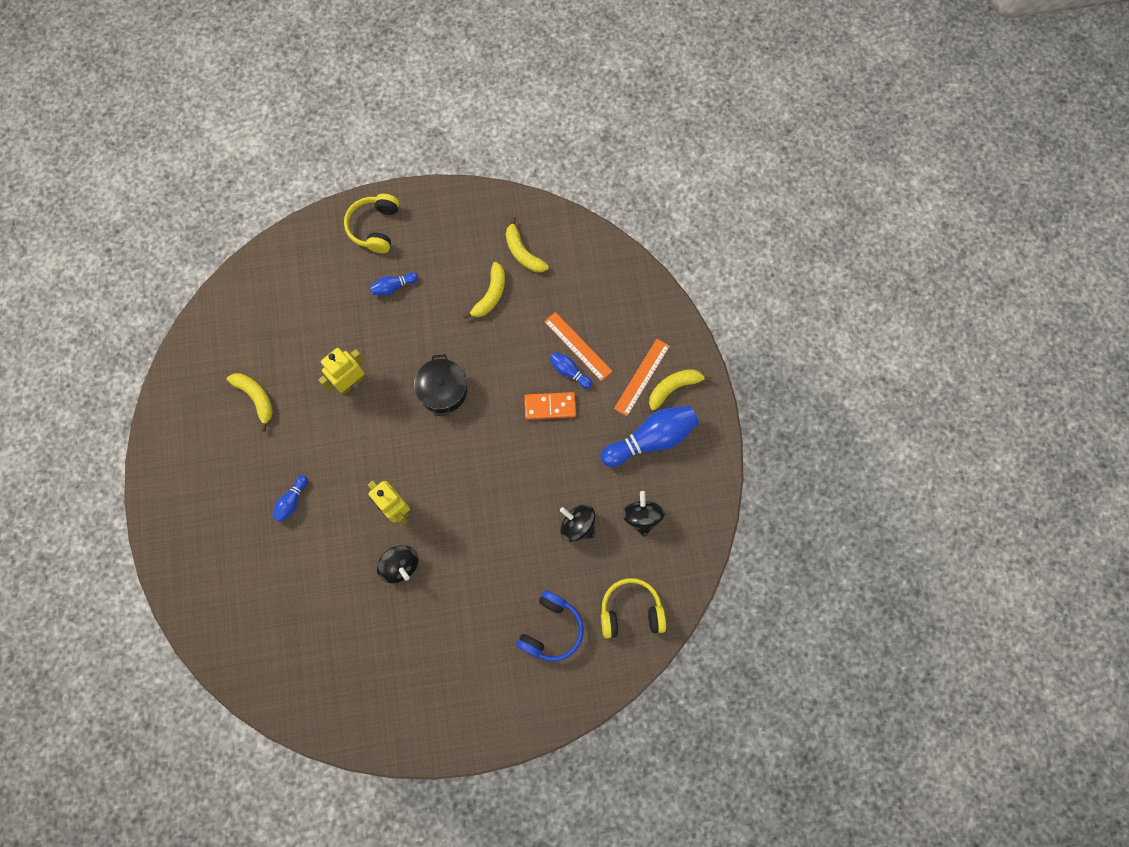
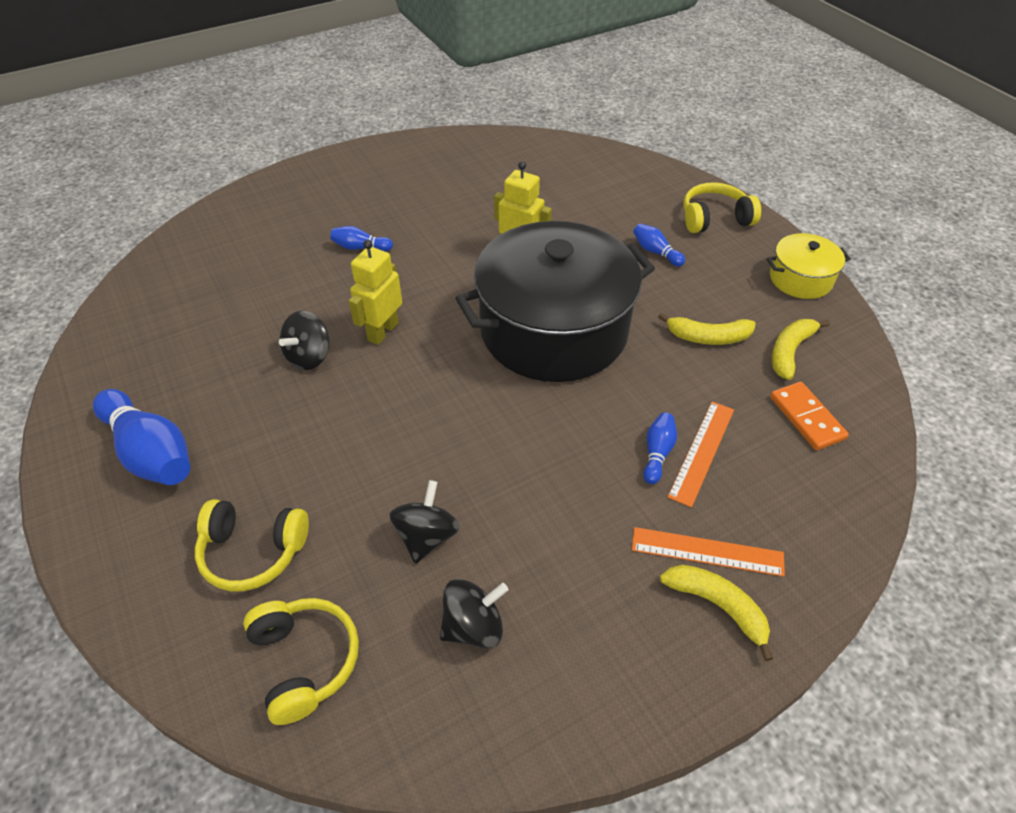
camera: 70 degrees right, 25 degrees down
(256, 398) = (465, 192): yellow banana -> none
(443, 390) = (554, 330): black pot -> black pot, size x2.22
(462, 207) = (800, 279): none -> yellow pot
(550, 406) = (593, 446): orange domino -> orange domino (806, 418)
(551, 629) = (253, 552): blue headphones -> yellow headphones
(651, 439) = (612, 598): blue bowling pin -> blue bowling pin (151, 452)

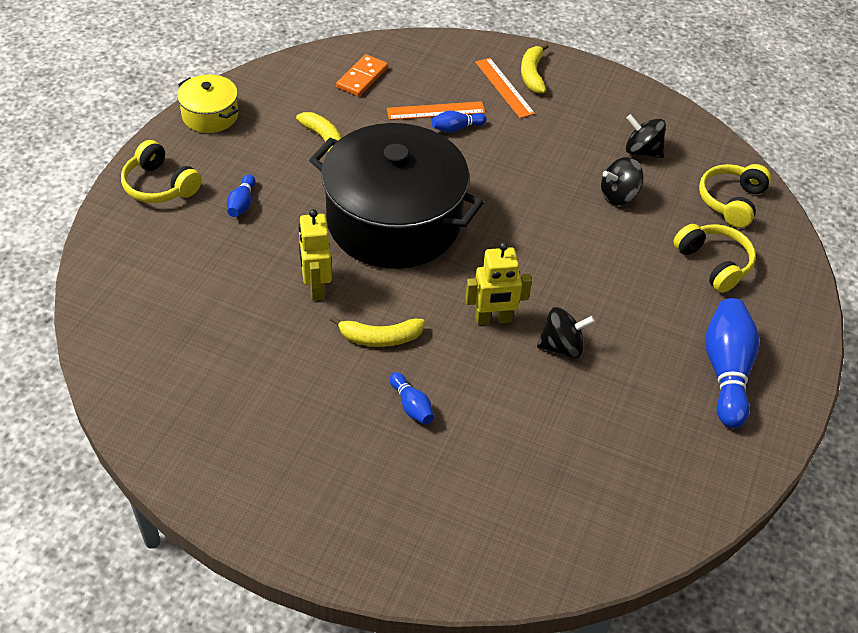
camera: 130 degrees left, 0 degrees up
(790, 352) = (303, 100): yellow banana -> yellow banana (380, 338)

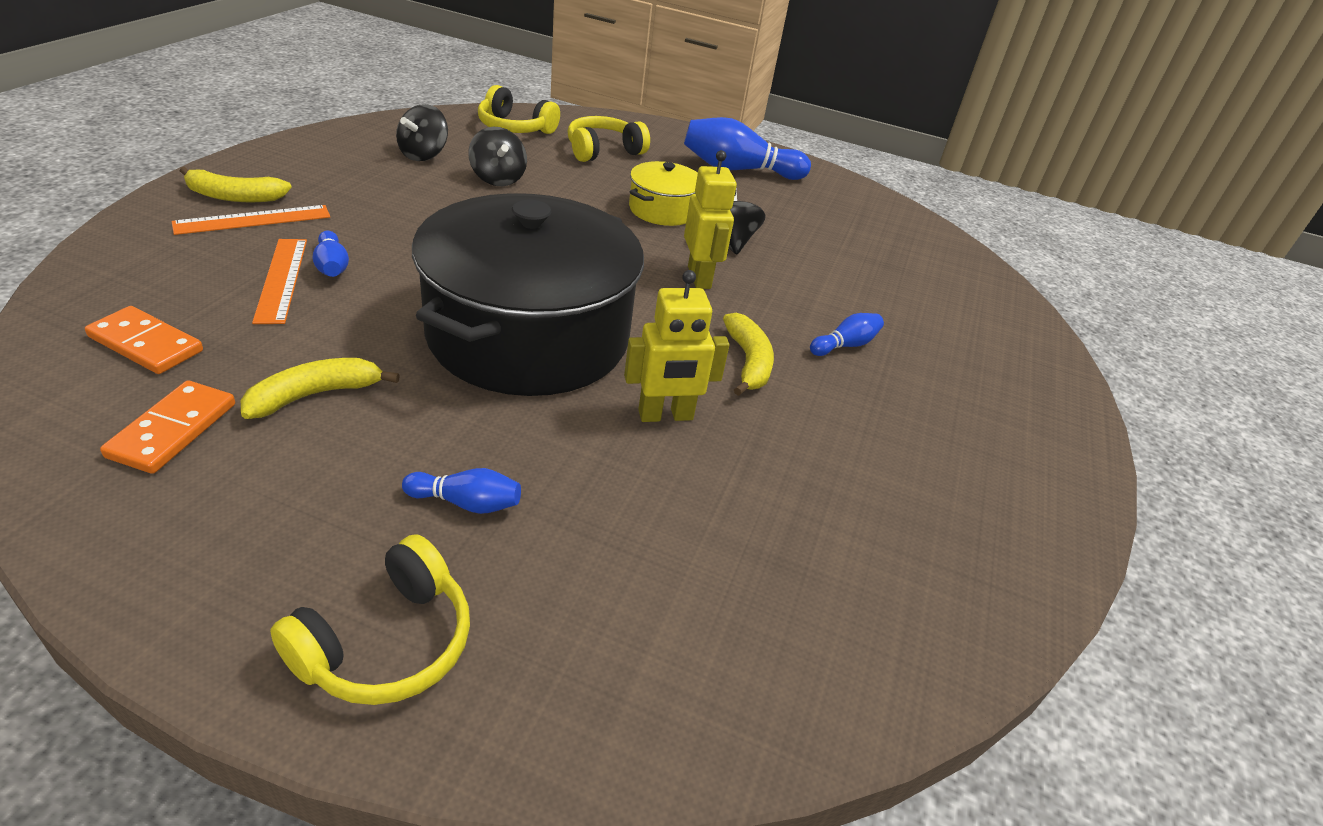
camera: 95 degrees left, 10 degrees down
(210, 115) = (157, 563): yellow pot -> yellow pot (662, 210)
(294, 101) = (173, 430): none -> orange domino

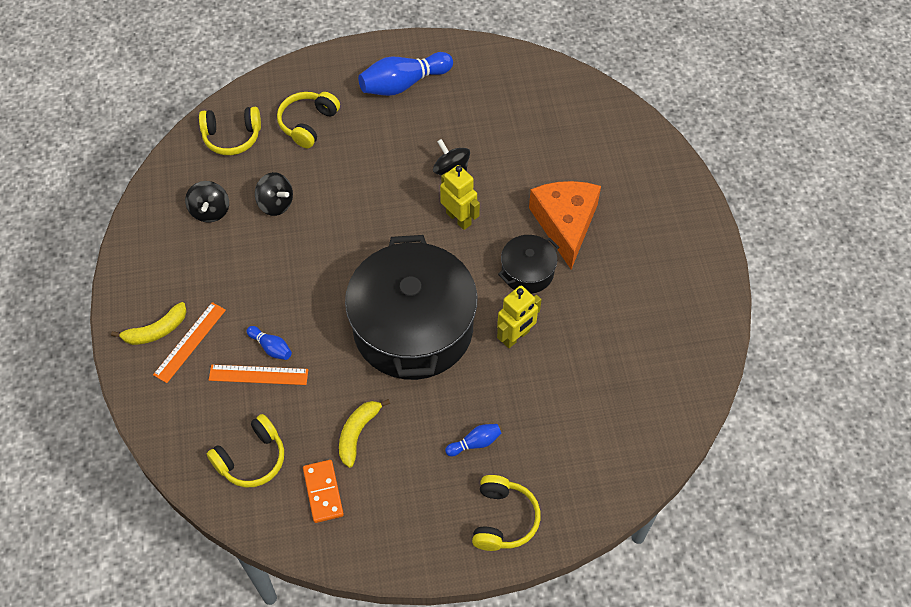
camera: 25 degrees left, 20 degrees up
(146, 344) = (251, 459): orange domino -> yellow headphones
(281, 279) = (258, 375): orange ruler -> orange ruler turned 45 degrees counterclockwise
(662, 210) = (393, 166): yellow pot -> none
(748, 362) = (527, 272): yellow banana -> black pot
(845, 345) = (565, 224): blue bowling pin -> orange cheese

